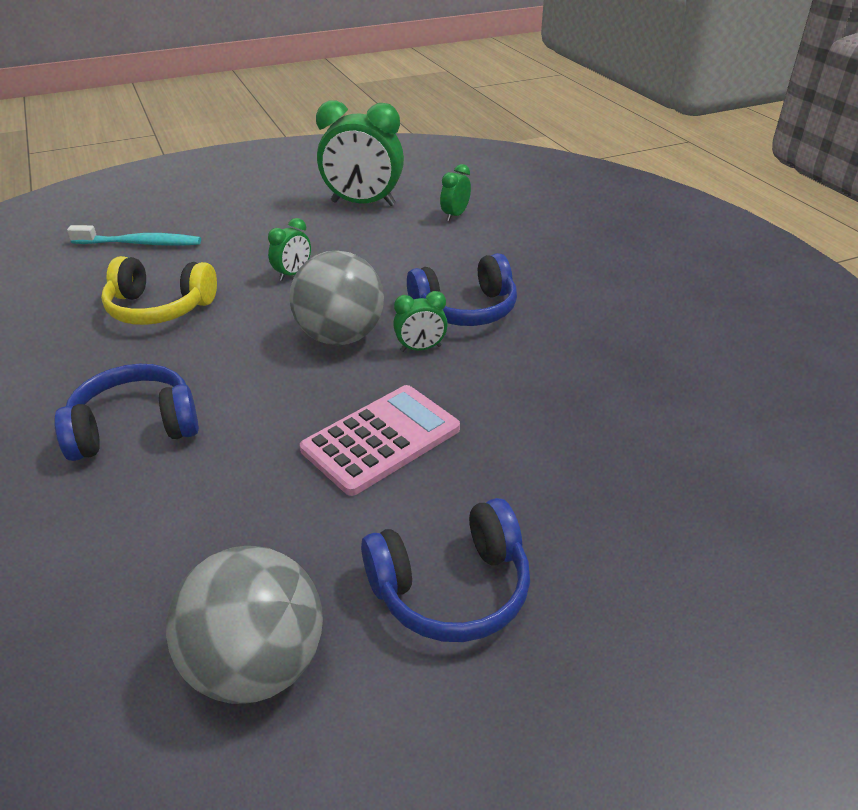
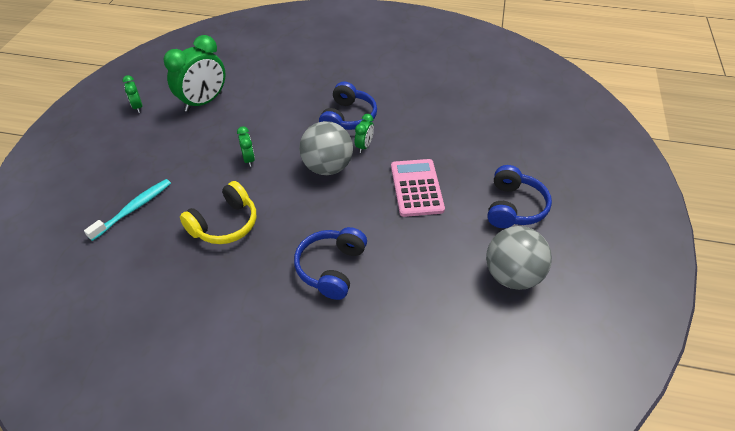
camera: 55 degrees left, 10 degrees up
(455, 215) = (259, 78): green clock -> green clock (137, 107)

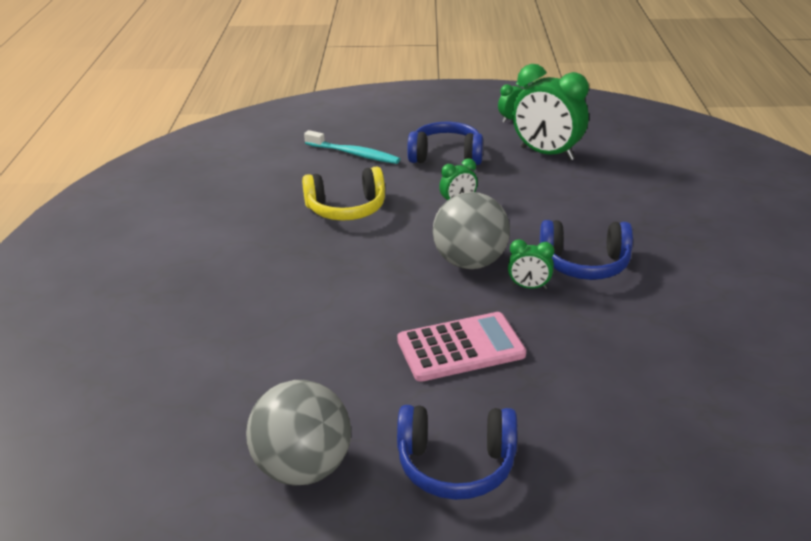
camera: 80 degrees right, 15 degrees down
(225, 224) = (346, 209): yellow headphones -> yellow headphones turned 45 degrees counterclockwise
(331, 268) = (292, 293): blue headphones -> blue headphones (446, 156)

